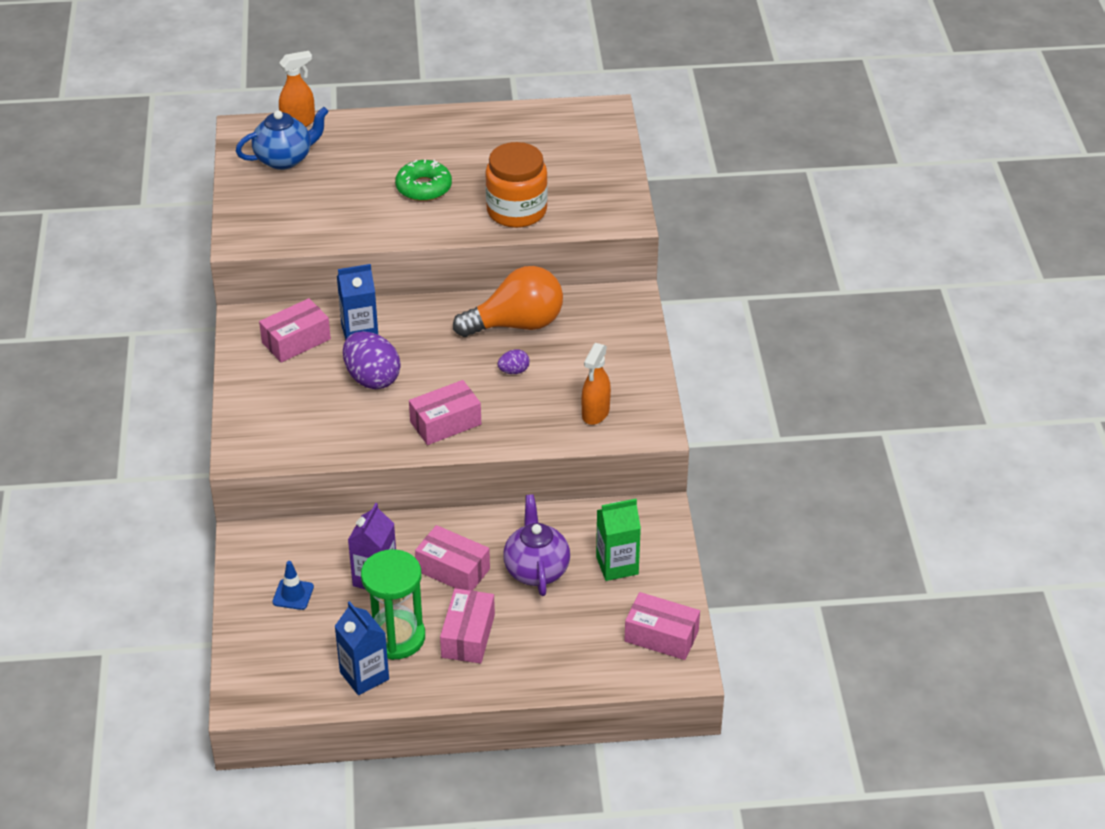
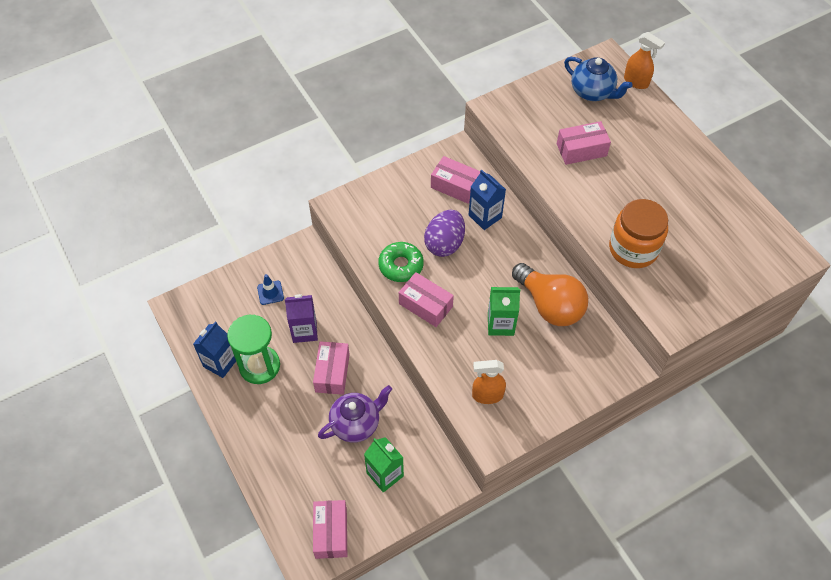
camera: 65 degrees right, 15 degrees up
(424, 188) = (619, 182): green donut -> green donut (401, 265)
(468, 636) = (278, 407): pink box -> pink box (581, 150)
(514, 371) = (500, 324): purple egg -> green carton

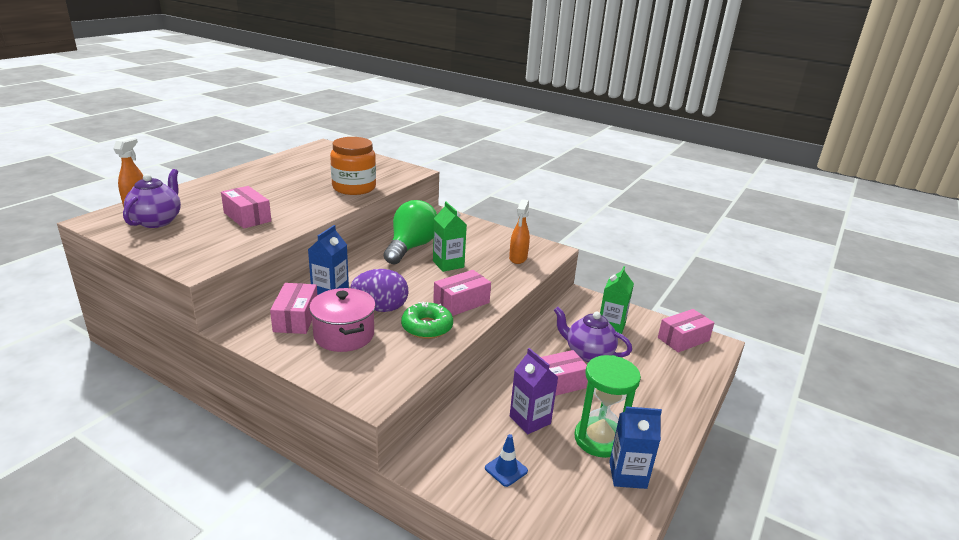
camera: 120 degrees left, 30 degrees down
(417, 209) = (344, 335): none -> pink pot
(425, 305) = (461, 302): pink box -> pink box turned 45 degrees clockwise
(487, 395) = (518, 258): orange spray bottle -> orange spray bottle turned 45 degrees clockwise
(549, 305) = (411, 247): orange light bulb -> green light bulb
(592, 92) = (157, 221): blue teapot -> purple teapot

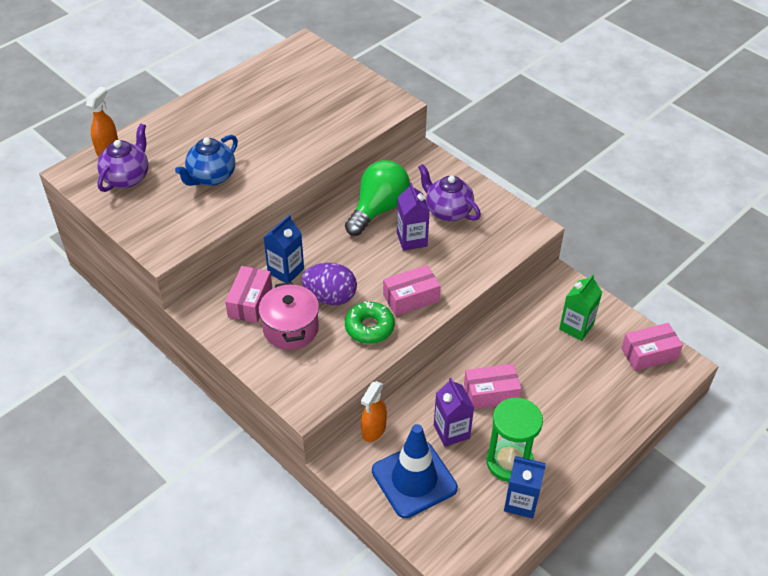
camera: 15 degrees right, 20 degrees up
(247, 217) = (211, 177): pink box -> blue teapot
(354, 188) = (325, 132): orange jar -> none
(448, 264) = (412, 239): green carton -> purple carton
(506, 469) = (414, 479): blue traffic cone -> blue traffic cone, size x2.34
(518, 258) = (489, 237): orange spray bottle -> orange spray bottle (373, 430)
(588, 353) = (537, 360): purple teapot -> purple teapot (447, 211)

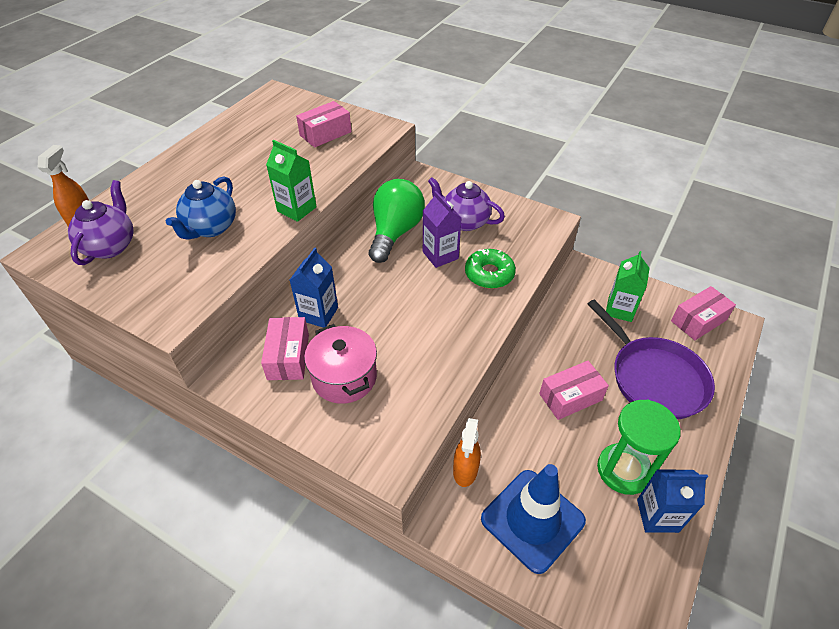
camera: 15 degrees left, 0 degrees up
(288, 173) = (296, 209): none -> green carton
(330, 297) = (377, 332): purple egg -> none
(369, 327) = (431, 356): green donut -> green donut (489, 274)
(411, 298) = (463, 314): pink box -> pink box (325, 134)
(451, 431) = (549, 450): purple carton -> none
(577, 395) = (654, 378): none -> purple pan

